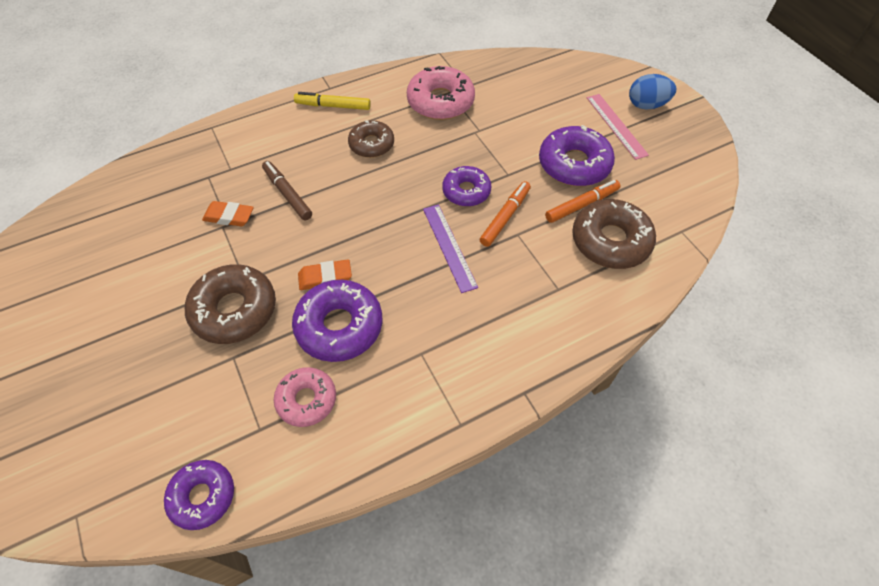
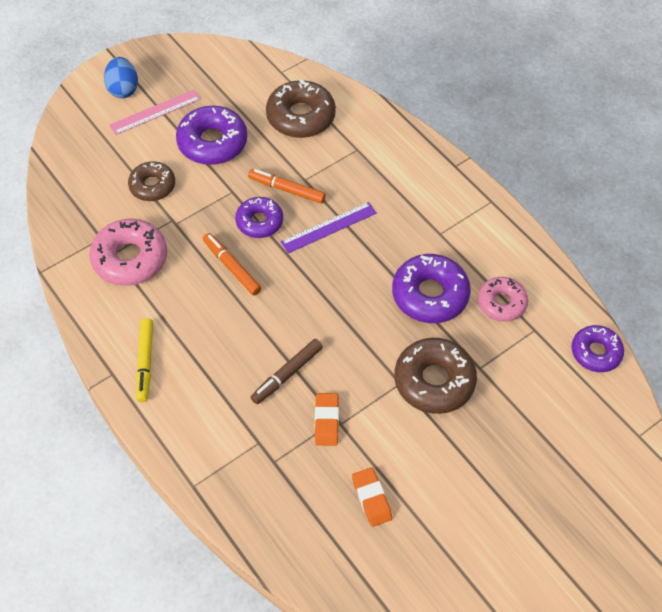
camera: 100 degrees left, 0 degrees up
(325, 277) = (382, 317): orange eraser -> orange eraser (371, 498)
(371, 144) = (204, 312): brown donut -> brown donut (152, 186)
(581, 205) = (263, 136): orange marker -> orange marker (232, 267)

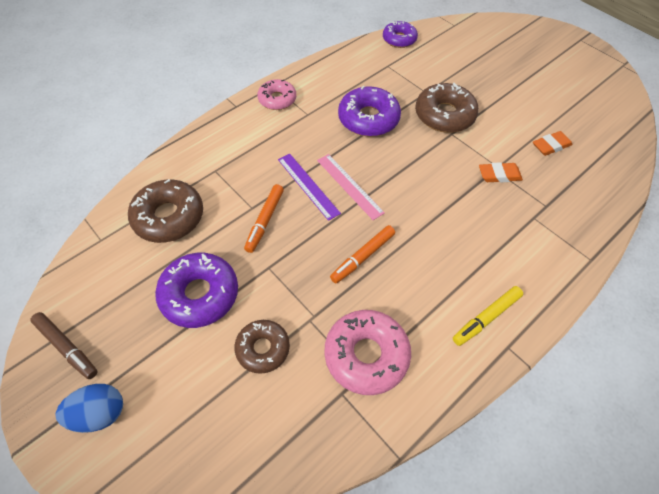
camera: 95 degrees left, 0 degrees up
(145, 362) = (486, 318): yellow marker -> yellow marker turned 150 degrees clockwise
(155, 112) = (146, 365): pink ruler -> pink ruler (349, 186)
(259, 222) = (306, 239): purple donut -> none
(287, 374) = (465, 203): brown marker -> brown marker (67, 347)
(501, 303) = (368, 81): pink donut -> pink donut (277, 99)

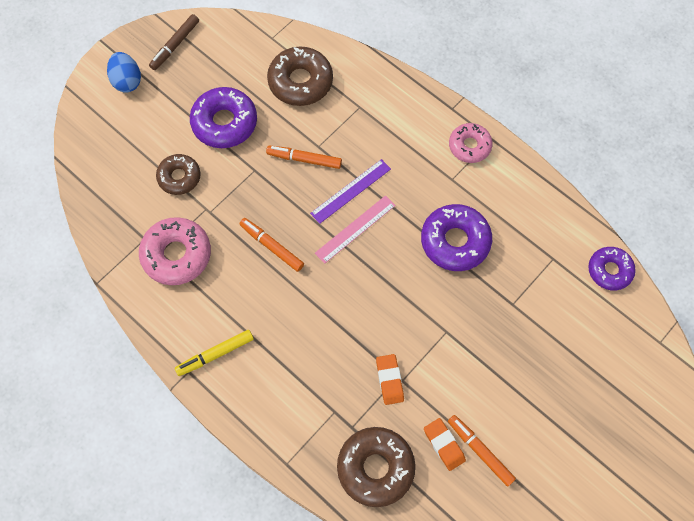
camera: 85 degrees right, 10 degrees up
(444, 115) = (475, 324): brown donut -> brown donut (375, 468)
(486, 318) = (215, 354): yellow marker -> yellow marker turned 75 degrees counterclockwise
(552, 125) = (480, 451): none -> orange marker

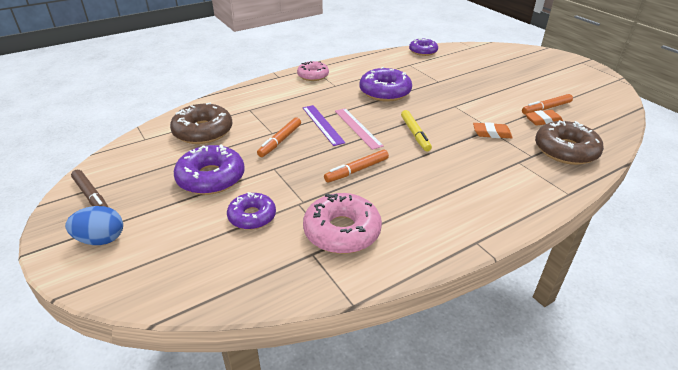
camera: 75 degrees left, 30 degrees down
(179, 177) = (252, 216): brown donut -> purple donut
(215, 354) = (460, 220): yellow marker -> yellow marker (415, 134)

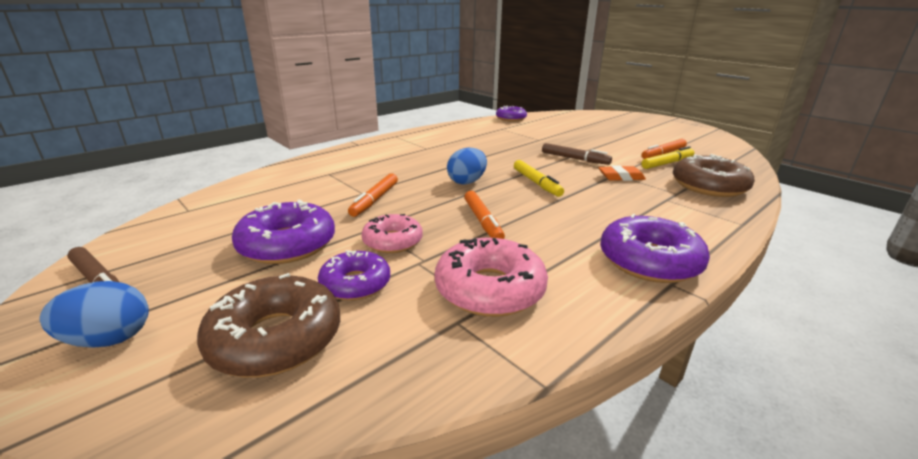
camera: 10 degrees left, 10 degrees down
(203, 131) = (270, 197): brown donut -> brown donut (276, 338)
(313, 75) = (398, 141): pink donut -> pink donut (392, 241)
(322, 124) = (423, 181): purple ruler -> none
(357, 128) = (467, 182): pink ruler -> blue egg
(357, 170) = (483, 221): orange marker -> orange marker turned 60 degrees counterclockwise
(385, 92) = (485, 150): purple donut -> purple donut (649, 261)
(460, 108) = (574, 159): none -> brown marker
(543, 120) = (667, 163): orange eraser -> yellow marker

